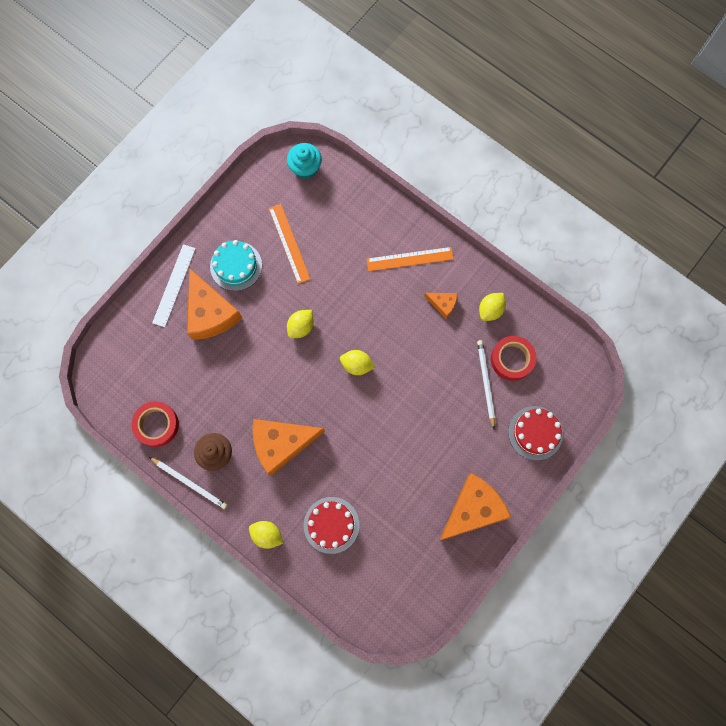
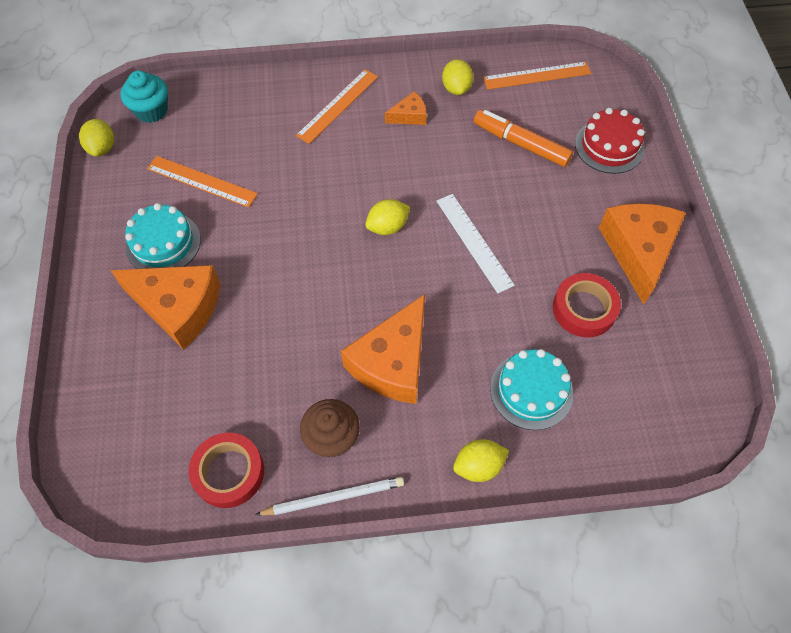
camera: 45 degrees left, 15 degrees down
(174, 285) = (107, 315): white ruler -> white ruler (474, 242)
(301, 327) = (293, 240): yellow lemon -> yellow lemon (102, 148)
(331, 525) = (531, 390): red cake -> turquoise cake
(485, 383) = (521, 144): white pencil -> orange marker
(512, 359) = (520, 109): red tape -> red tape (584, 309)
(549, 346) = (537, 75): none -> orange ruler

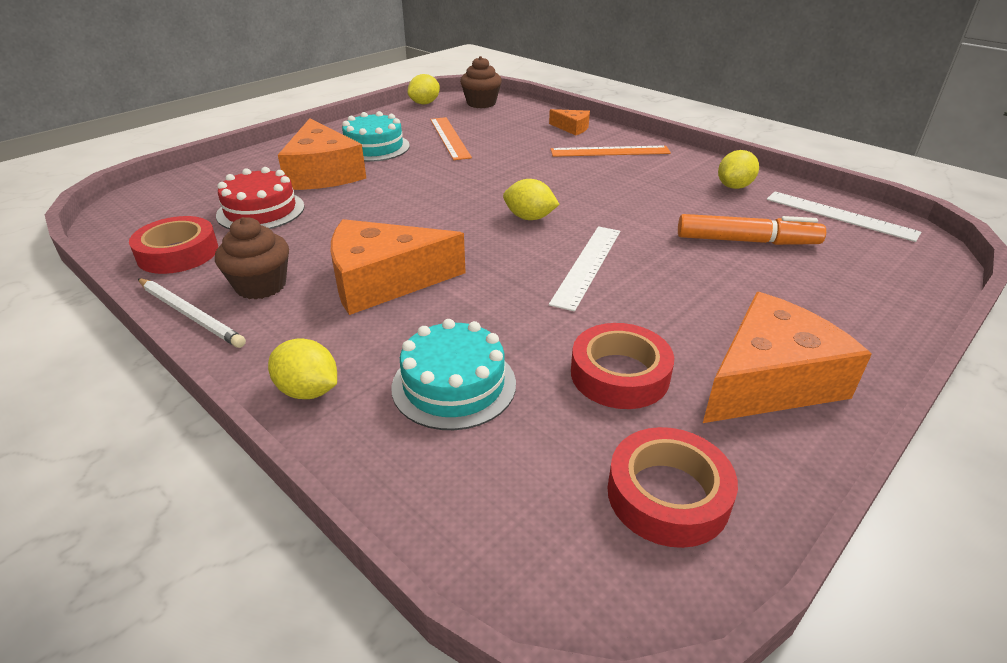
camera: 50 degrees right, 25 degrees down
(151, 110) = (481, 103): turquoise cupcake -> brown cupcake
(409, 116) = (661, 180): orange cheese -> orange cheese (572, 128)
(521, 144) = (747, 241): orange marker -> orange marker turned 105 degrees clockwise
(537, 75) = (840, 215): orange ruler -> white ruler
(609, 146) = (860, 293): red cake -> red cake (261, 211)
(673, 357) = (667, 495): none -> red tape

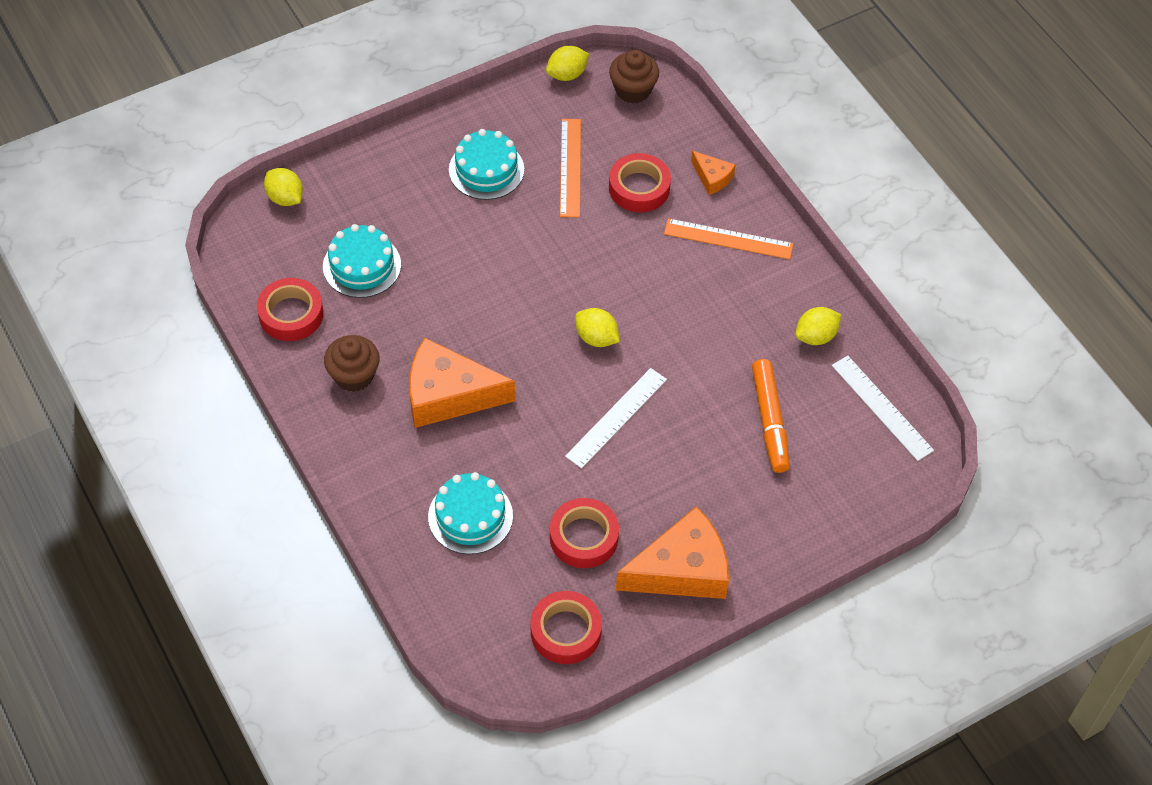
camera: 15 degrees right, 20 degrees up
(190, 315) = (301, 397): white pencil -> none
(261, 211) = (362, 265): red cake -> turquoise cake
(308, 391) = (375, 496): yellow lemon -> yellow lemon (285, 198)
(323, 173) = (426, 211): orange cheese -> none
(515, 139) = (639, 188): none -> red tape
(747, 241) = (769, 421): orange marker -> orange marker turned 60 degrees clockwise

